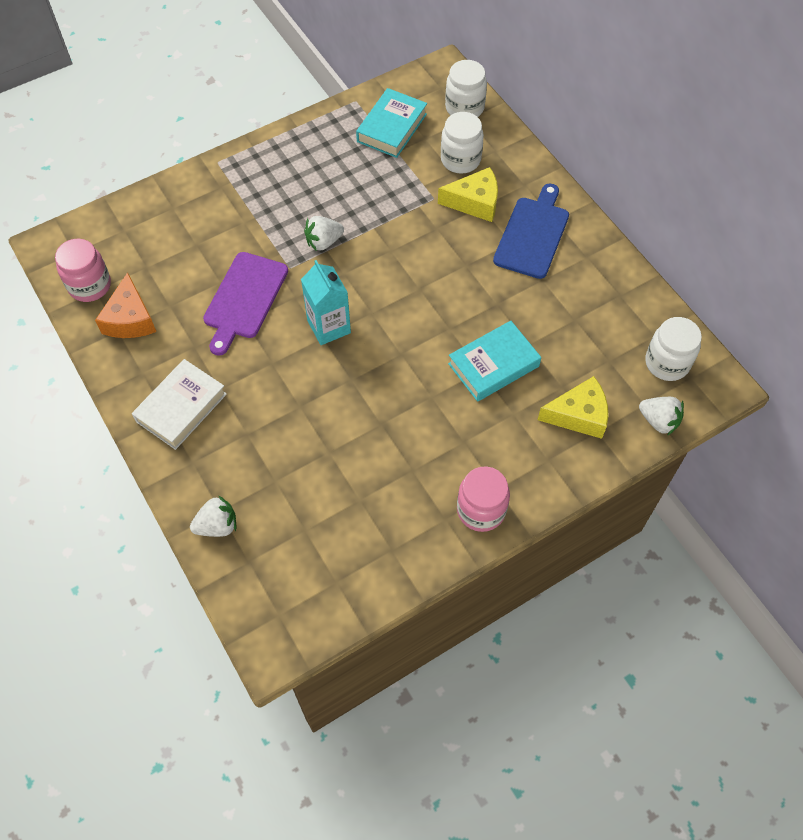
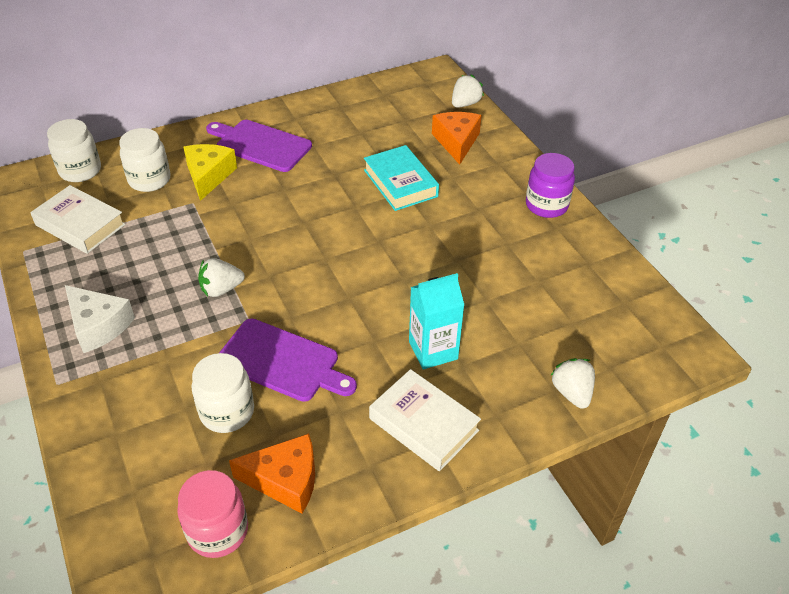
camera: 85 degrees left, 15 degrees down
(276, 171) = (98, 326): none -> white cheese
(323, 242) = (221, 289): white strawberry -> white strawberry turned 90 degrees clockwise
(329, 327) = (336, 291): turquoise carton -> turquoise carton (433, 350)
(392, 128) = (80, 225): turquoise book -> white book
(481, 510) = (546, 205): pink jar -> purple jar
(532, 234) = (260, 145): blue cutting board -> purple cutting board
(579, 415) = (456, 142): yellow cheese -> orange cheese
(667, 363) = (412, 92): white jar -> white jar (227, 412)

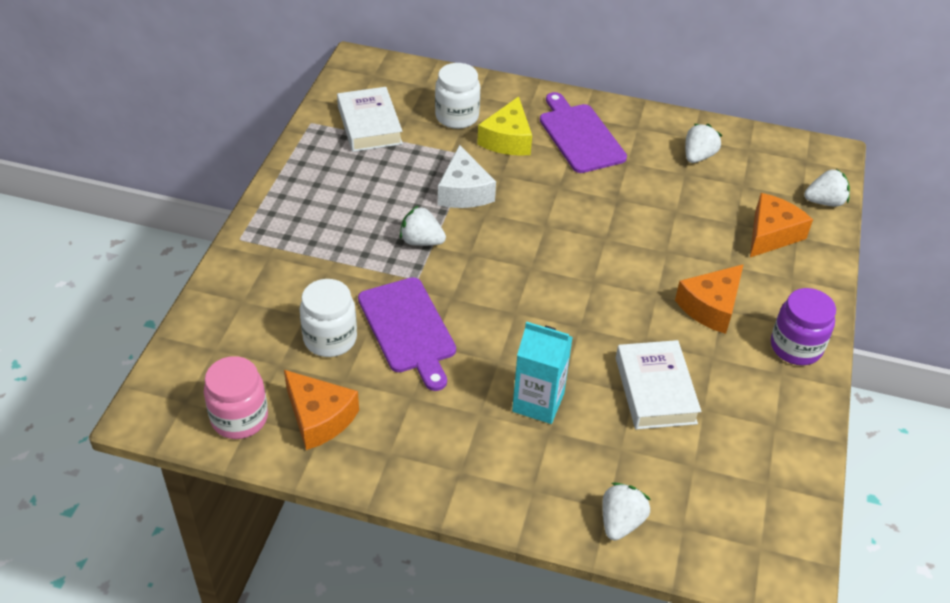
camera: 40 degrees right, 0 degrees up
(80, 170) = (412, 79): white jar -> none
(98, 326) = (307, 213): white cheese -> white cheese (464, 191)
(208, 176) = (507, 139): yellow cheese -> yellow cheese turned 150 degrees clockwise
(357, 116) = (698, 156): none -> white strawberry
(400, 183) = (670, 242): turquoise book -> none
(423, 424) = (464, 454): white book -> white book (655, 390)
(471, 211) = (711, 307): none -> orange cheese

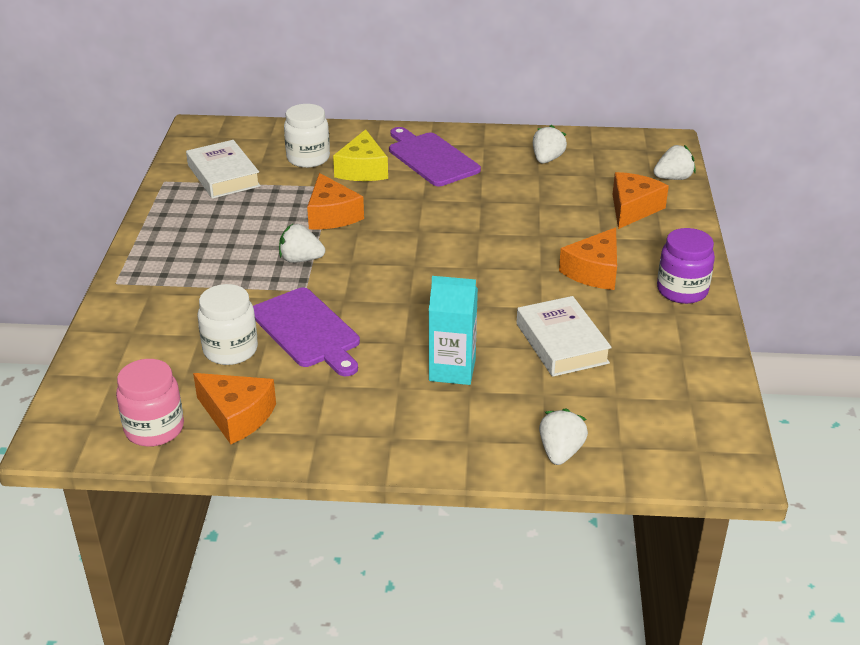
camera: 10 degrees left, 10 degrees down
(464, 191) = (331, 215): white cheese -> orange cheese

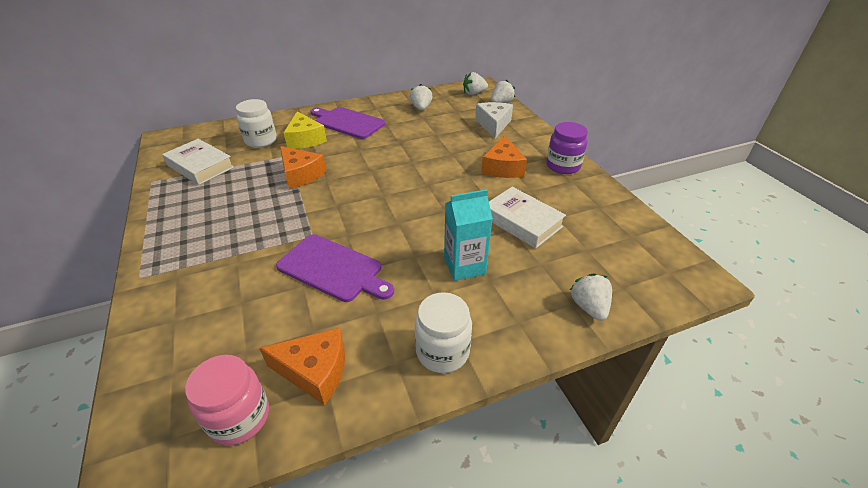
camera: 25 degrees left, 5 degrees up
(230, 350) = (276, 307): white jar -> white jar (442, 351)
(301, 259) = (295, 213): white strawberry -> white strawberry (474, 93)
(633, 209) = (493, 125): orange cheese -> white cheese

